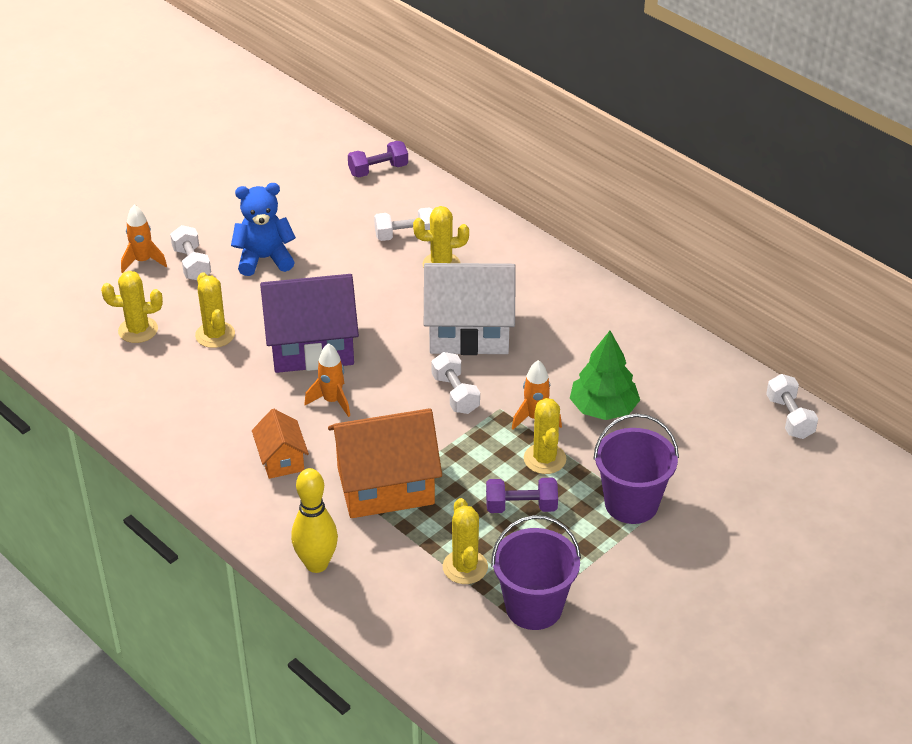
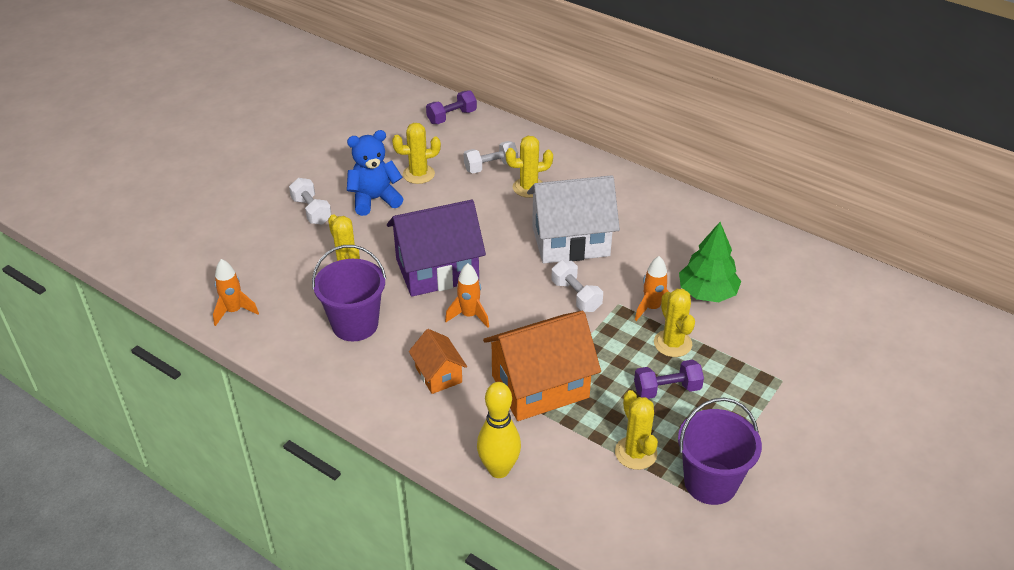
camera: 10 degrees left, 0 degrees up
(138, 330) = (277, 274): yellow cactus -> yellow cactus (418, 174)
(143, 261) = (267, 213): orange rocket -> orange rocket (234, 311)
(631, 504) = (761, 373): purple bucket -> purple bucket (355, 324)
(789, 417) = (864, 281): white dumbbell -> none

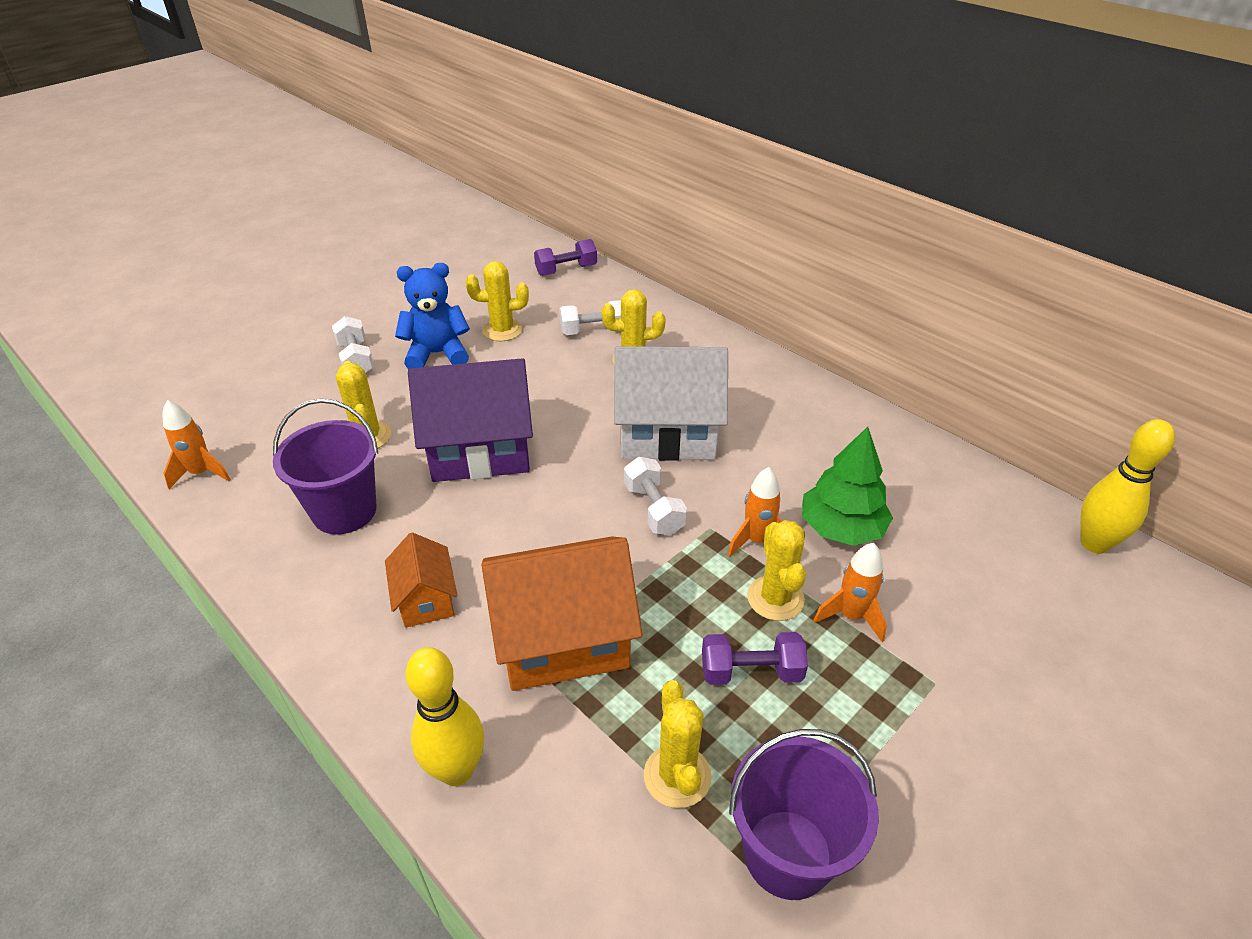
camera: 10 degrees right, 0 degrees up
(469, 315) = (499, 518): orange rocket -> orange rocket (851, 616)
(873, 282) = (1094, 543): none -> yellow bowling pin

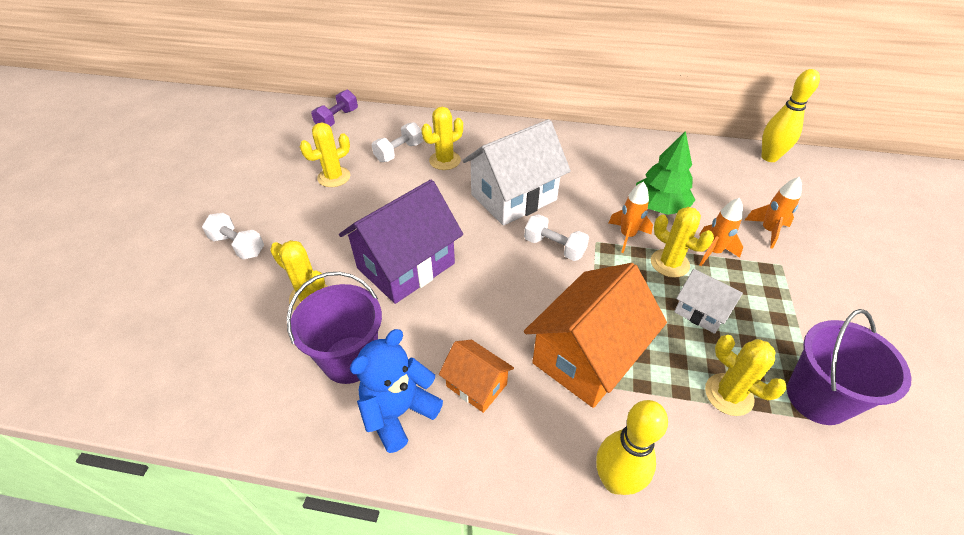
camera: 35 degrees left, 5 degrees up
(201, 473) = (191, 397): orange rocket -> orange rocket (768, 231)
(437, 354) = (302, 214): blue teddy bear -> blue teddy bear (398, 412)
(751, 672) = (701, 311): purple dumbbell -> white house

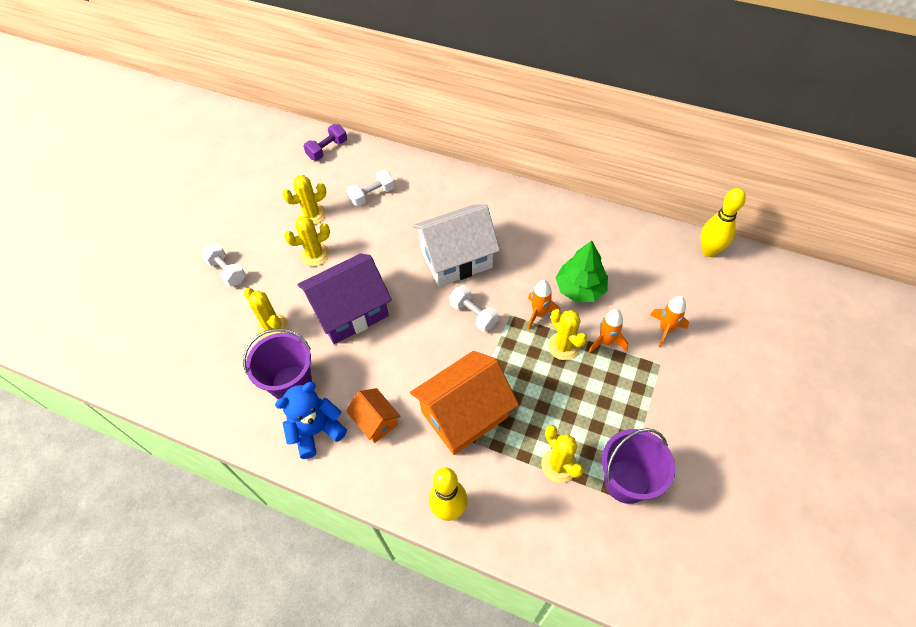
camera: 15 degrees right, 10 degrees up
(445, 160) = (409, 210): yellow cactus -> yellow cactus (315, 254)
(701, 311) = (570, 394): white house -> none

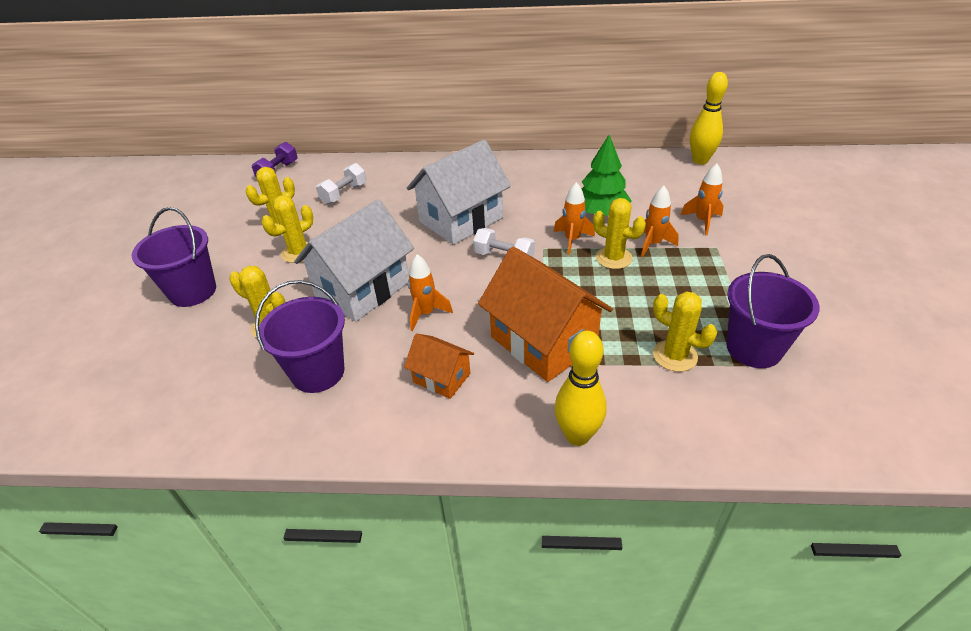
camera: 20 degrees left, 15 degrees down
(227, 271) = (193, 291): white dumbbell -> purple bucket
(316, 431) = (370, 408): blue teddy bear -> none
(350, 312) = (363, 289): purple house -> white house
(388, 354) = (426, 313): none -> orange rocket
(464, 414) = (543, 342): orange house -> orange house turned 75 degrees counterclockwise

